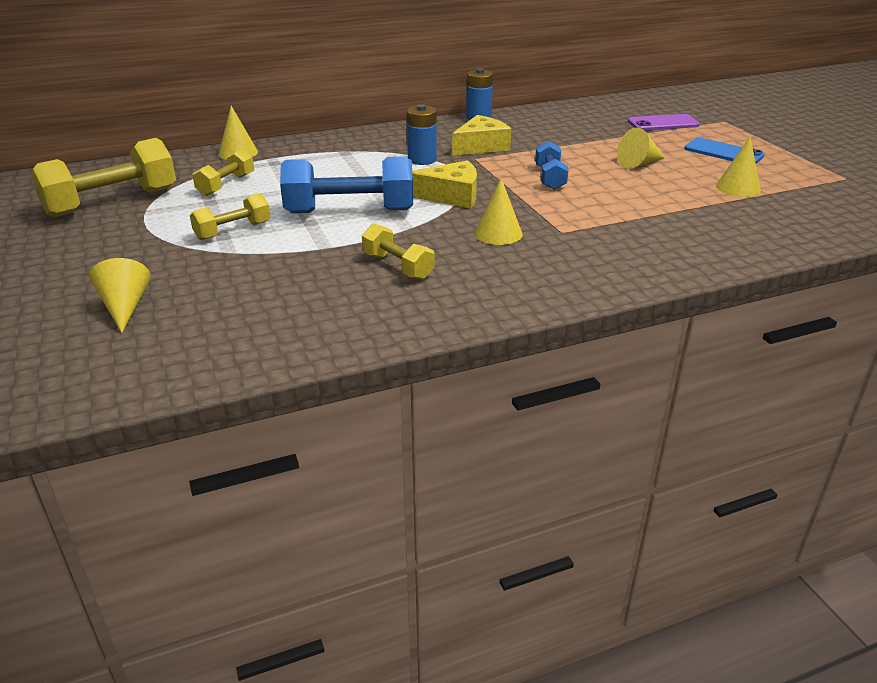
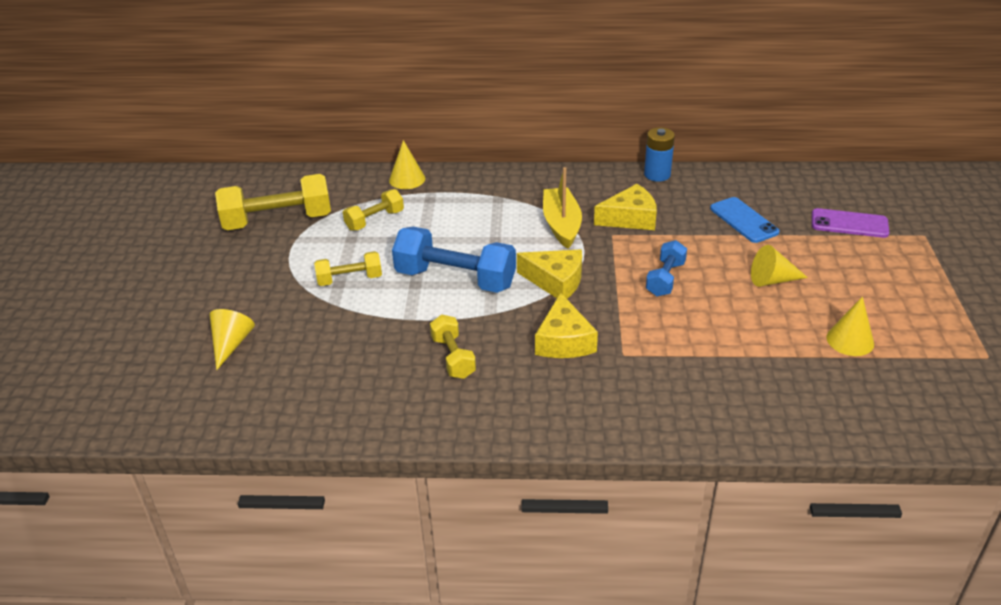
camera: 25 degrees right, 5 degrees up
(422, 160) = (561, 225): blue battery -> yellow boat
(498, 233) = (564, 341): yellow cone -> yellow cheese
(723, 152) = (880, 284): blue phone -> blue phone (743, 220)

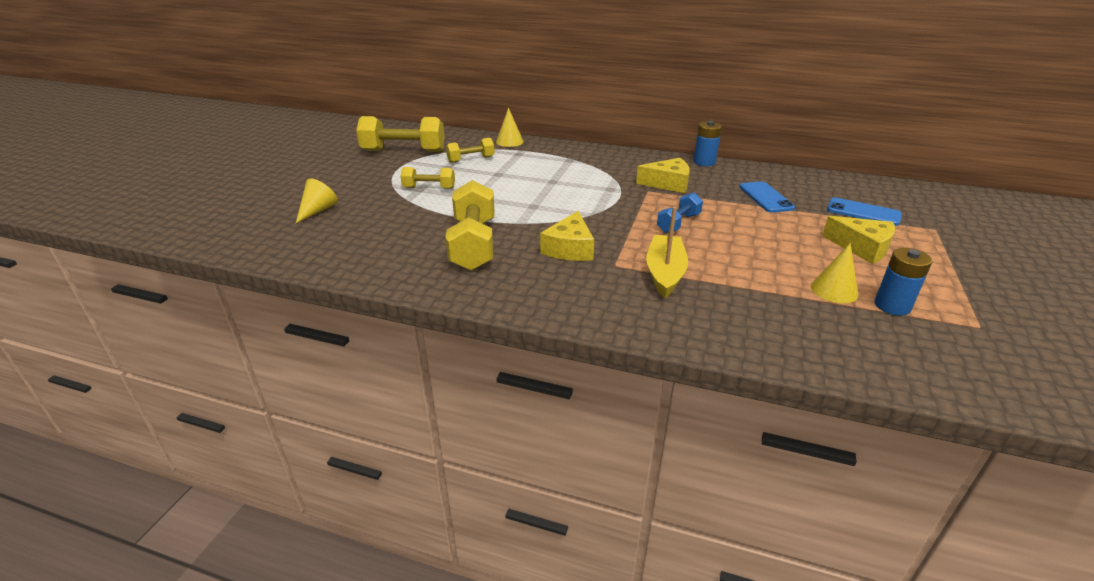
camera: 15 degrees right, 5 degrees down
(453, 357) = (473, 244): yellow dumbbell -> yellow dumbbell, size x1.81
(455, 279) = (507, 199): blue dumbbell -> none
(556, 281) = (585, 211): yellow cheese -> yellow cheese (862, 247)
(561, 225) = (610, 180): yellow boat -> yellow boat (665, 273)
(772, 280) = (775, 238): yellow cone -> none
(849, 224) = (863, 212): purple phone -> blue phone
(907, 348) = (892, 306): none -> blue battery

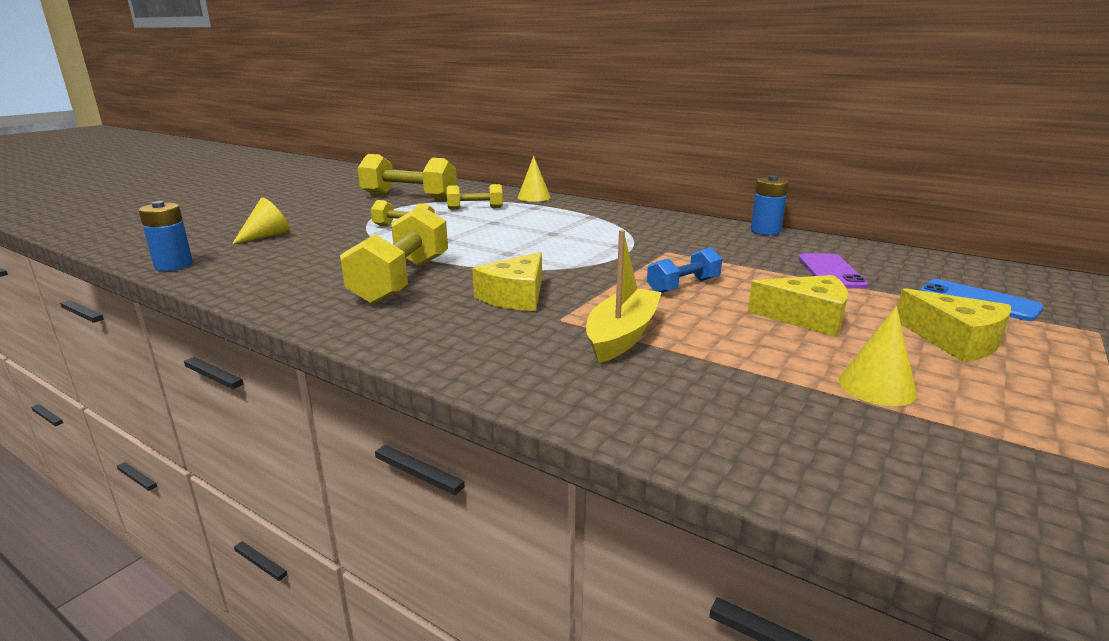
camera: 15 degrees right, 10 degrees down
(668, 184) = (700, 247): yellow cheese -> yellow cheese (807, 318)
(765, 197) = (830, 272): blue phone -> purple phone
(892, 306) = (972, 420): blue battery -> blue battery (174, 265)

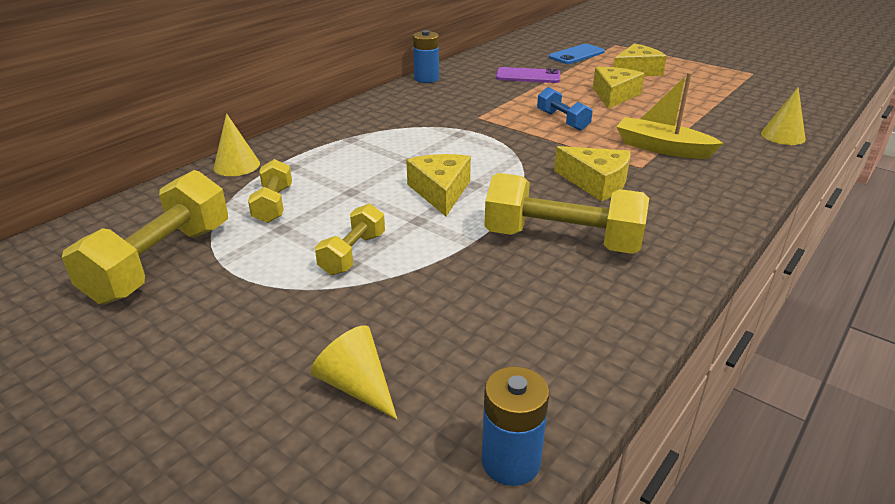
camera: 85 degrees left, 10 degrees up
(494, 244) = (440, 192): none -> yellow cheese
(876, 387) = (701, 96): yellow cone -> yellow cone (783, 136)

